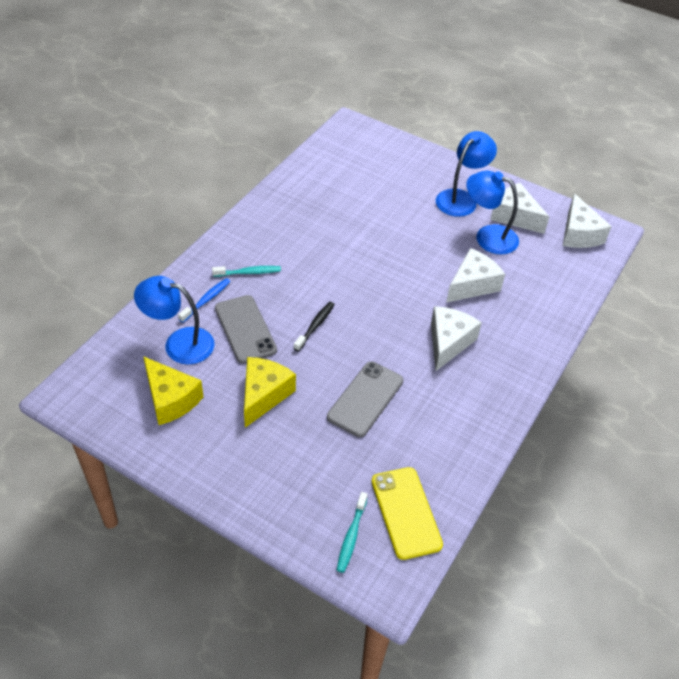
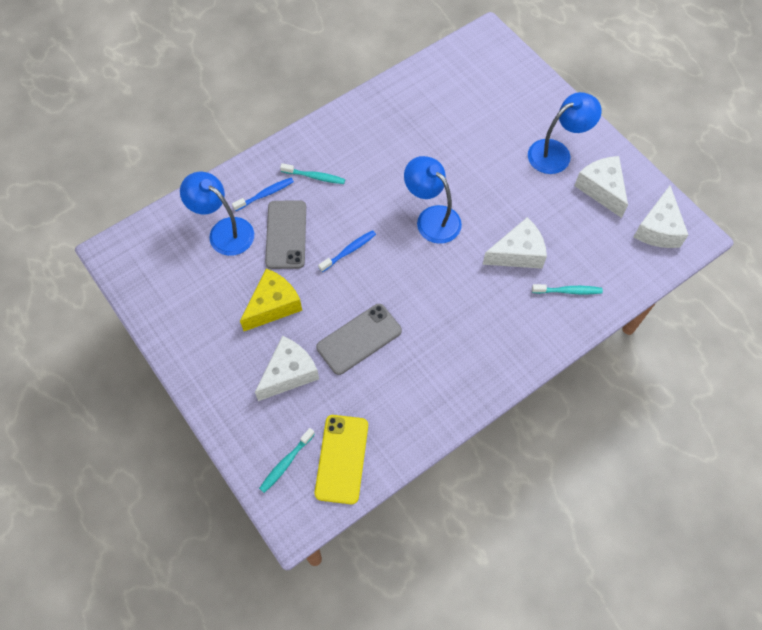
camera: 25 degrees right, 15 degrees up
(170, 399) = (194, 283): yellow cheese -> none
(315, 326) = (349, 251): black toothbrush -> blue toothbrush
(448, 342) = (463, 307): white cheese -> white cheese (289, 373)
(488, 236) = (561, 204): blue lamp -> blue lamp (432, 218)
(533, 302) = (568, 291): none -> turquoise toothbrush

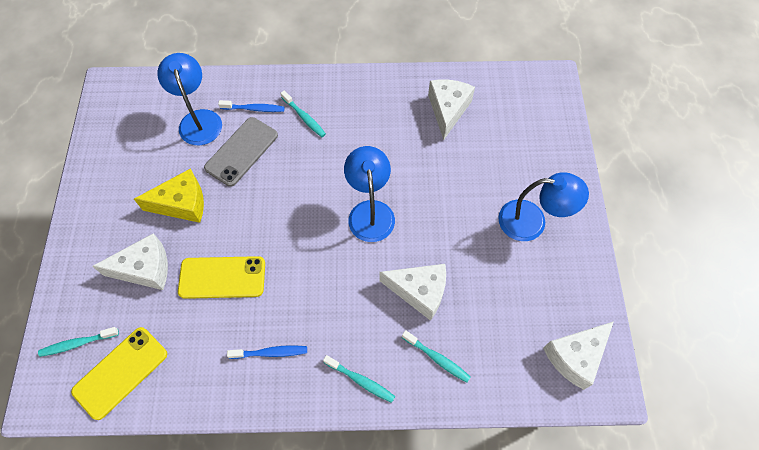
camera: 35 degrees right, 0 degrees up
(349, 251) = (278, 196): blue toothbrush -> blue toothbrush (270, 353)
(359, 339) = (222, 277): grey phone -> yellow phone
(528, 342) = (361, 381): none -> turquoise toothbrush
(601, 189) = (548, 282): white cheese -> white cheese (448, 110)

